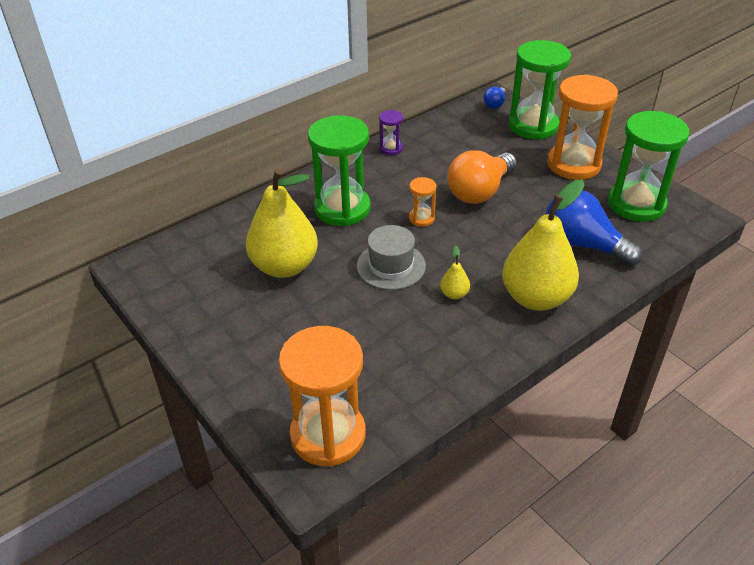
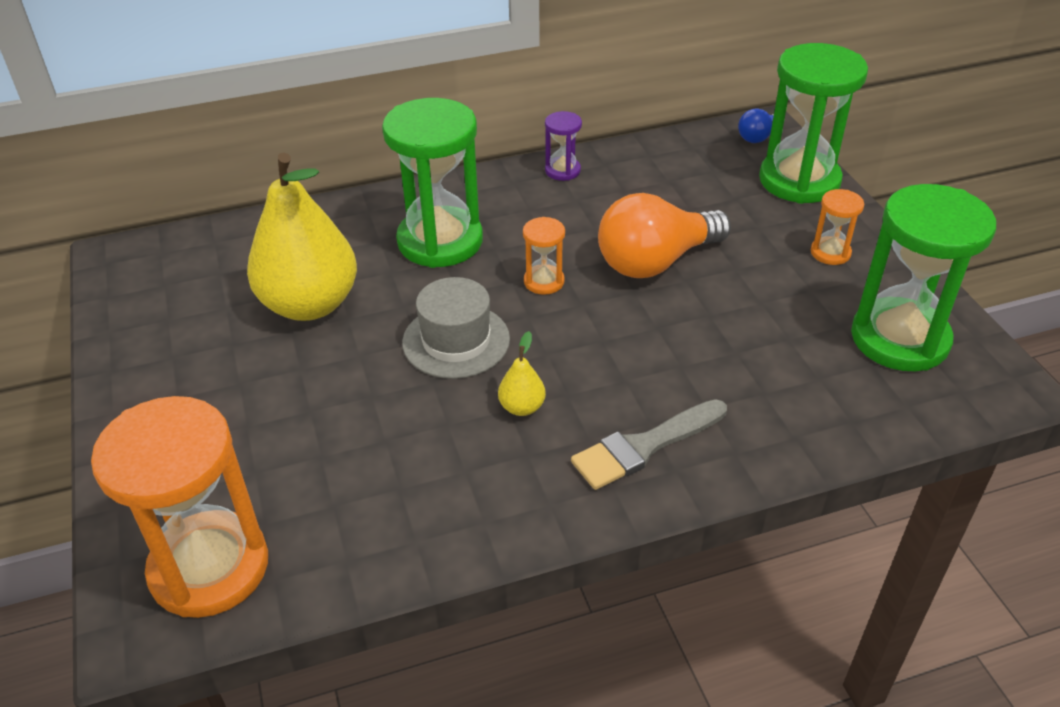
camera: 20 degrees right, 0 degrees up
(536, 298) = (644, 446): yellow pear -> grey brush
(573, 164) = (830, 253): orange hourglass -> orange hourglass, size x0.45
(583, 244) = (771, 382): blue light bulb -> none

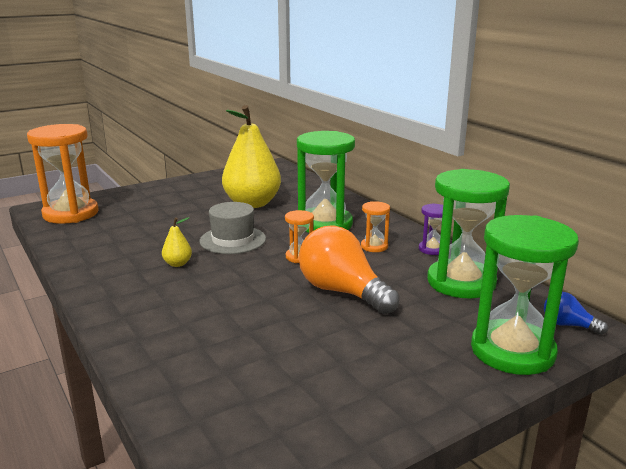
camera: 75 degrees right, 20 degrees down
(644, 446) = (144, 304): grey brush -> none
(830, 253) = (403, 372): orange hourglass -> orange hourglass (374, 246)
(899, 339) = (289, 416): green hourglass -> green hourglass (461, 282)

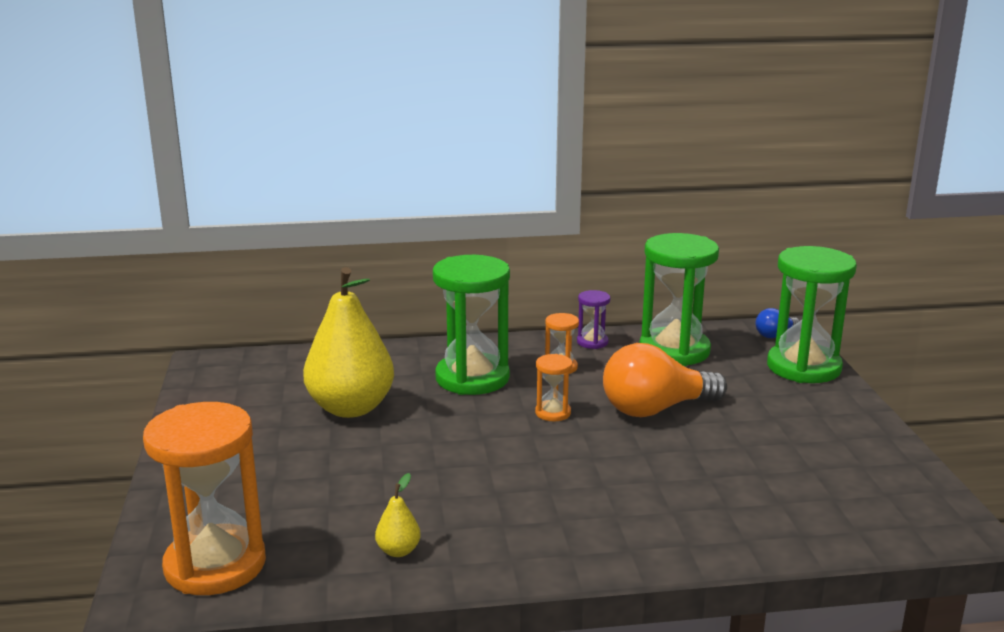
camera: 65 degrees left, 0 degrees up
(178, 264) = (507, 493): yellow pear -> yellow pear (398, 551)
(232, 240) = (465, 443): grey hat -> none

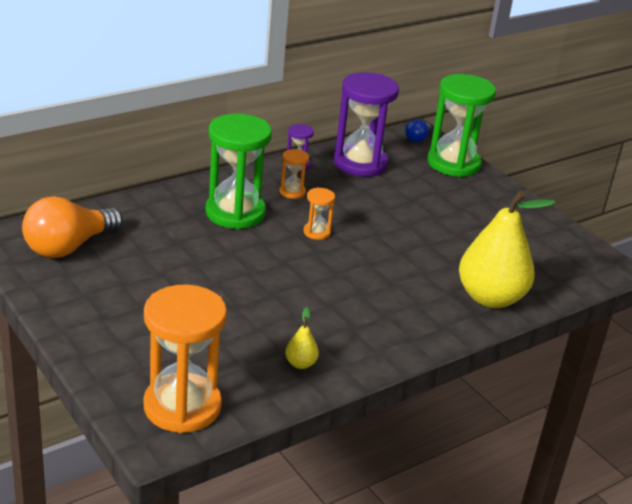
camera: 30 degrees left, 10 degrees up
(351, 408) = (165, 257): yellow pear -> yellow pear (490, 298)
(656, 409) = (383, 216): orange light bulb -> orange light bulb (69, 247)
(674, 351) = (360, 163): green hourglass -> purple hourglass

